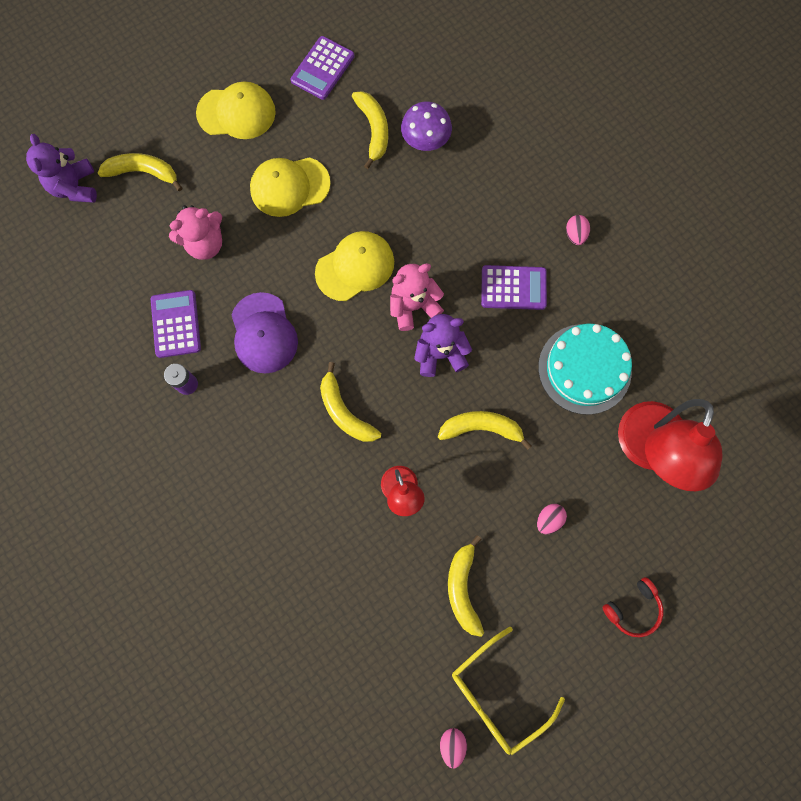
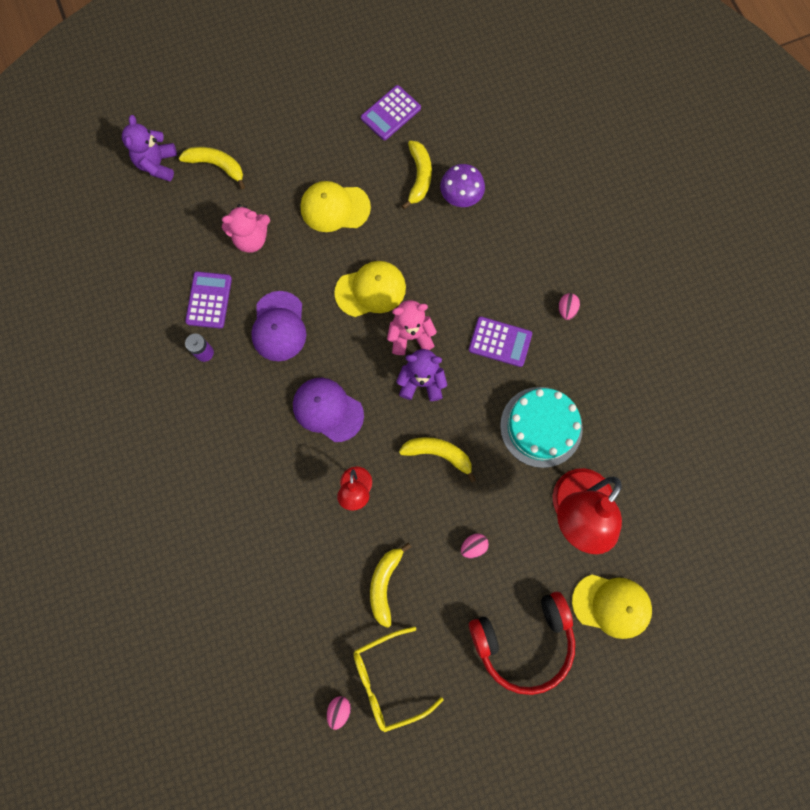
camera: 15 degrees right, 0 degrees up
(236, 113) = (308, 134): yellow cap -> yellow cap (611, 605)
(344, 411) = (328, 410): yellow banana -> purple cap
(632, 608) = (523, 640): red headphones -> red headphones, size x2.05

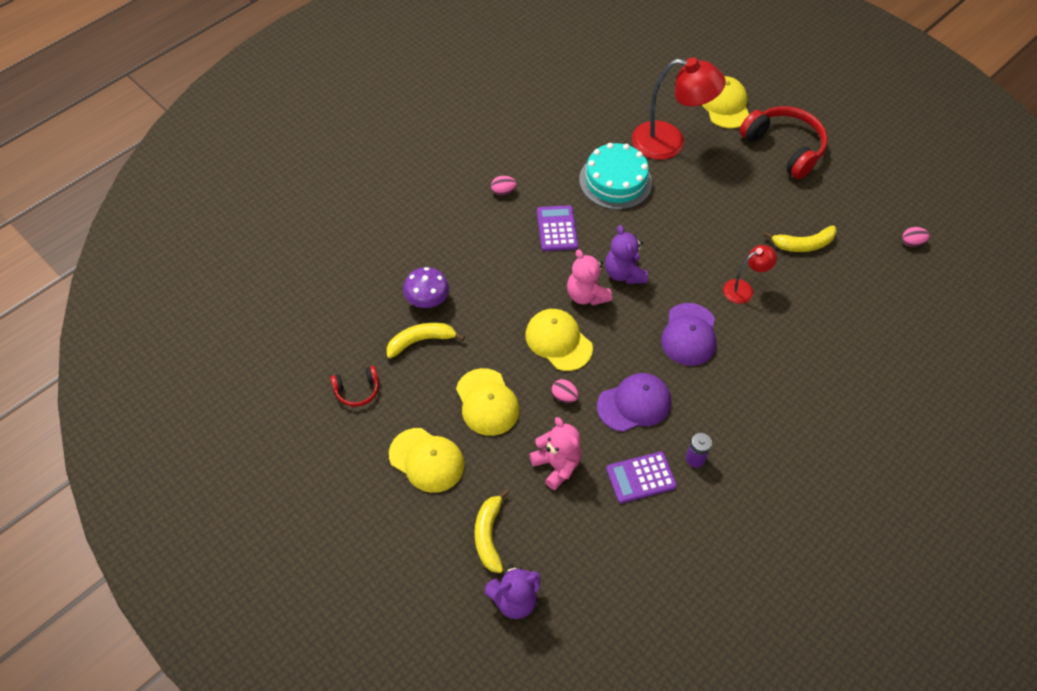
camera: 115 degrees left, 20 degrees down
(302, 144) = (426, 460): none -> yellow cap
(388, 680) = (869, 219): yellow glasses -> none
(391, 113) = (357, 390): purple calculator -> red headphones
(438, 454) = (679, 241): yellow banana -> none
(473, 546) = (737, 197): pink egg -> pink egg (564, 396)

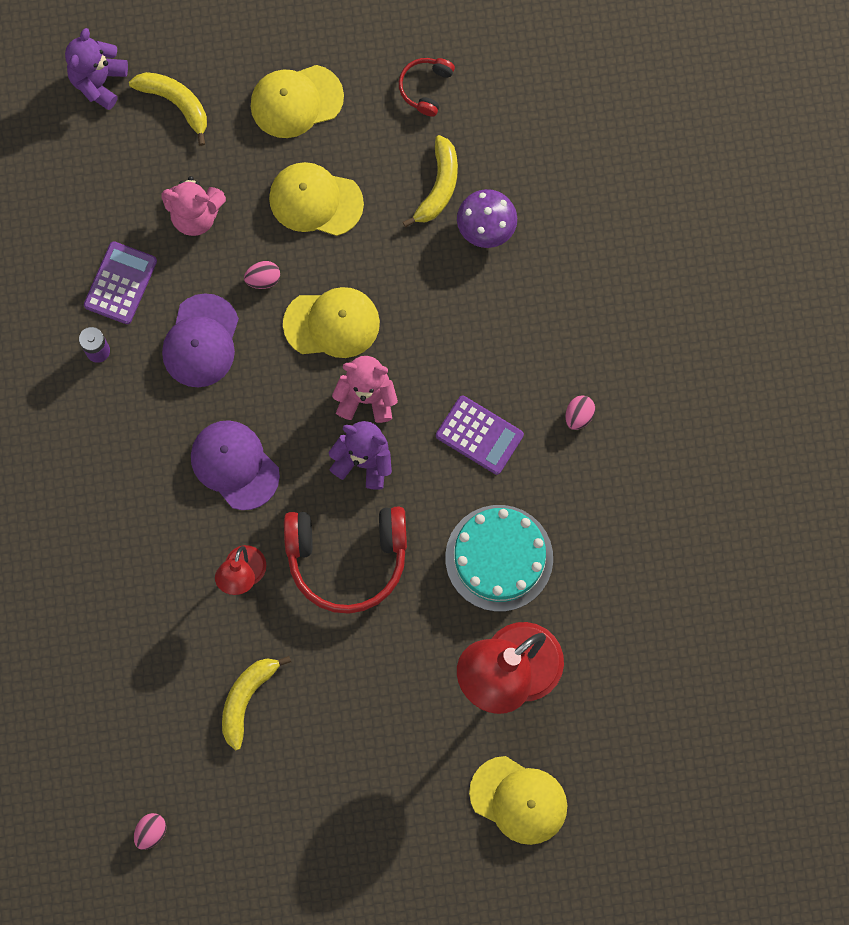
camera: 130 degrees right, 20 degrees up
(784, 148) = (397, 812): red headphones -> red headphones (347, 558)

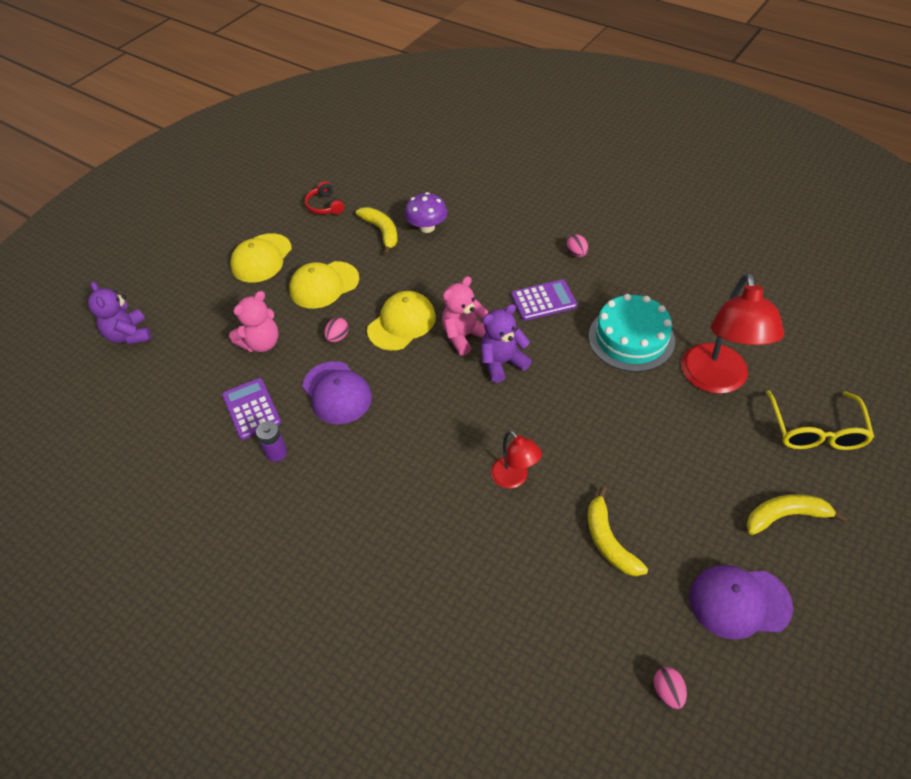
camera: 45 degrees left, 25 degrees down
(176, 103) = (190, 309): yellow banana -> yellow banana (785, 516)
(234, 465) = (434, 430): purple cap -> purple cap (739, 602)
(347, 558) = (558, 412): red headphones -> none
(518, 800) = (816, 431): yellow cap -> yellow glasses

